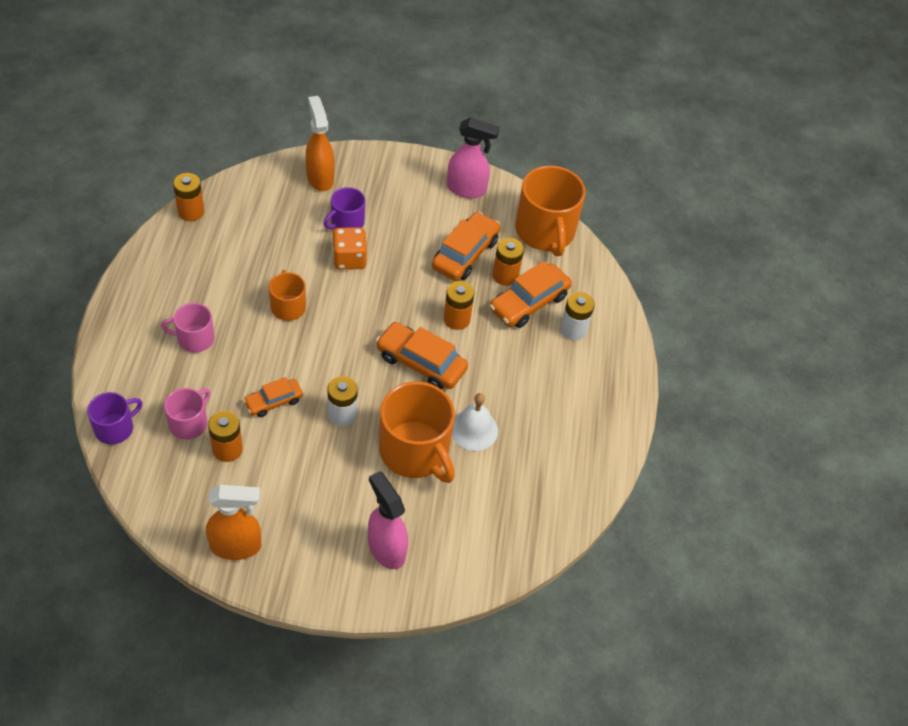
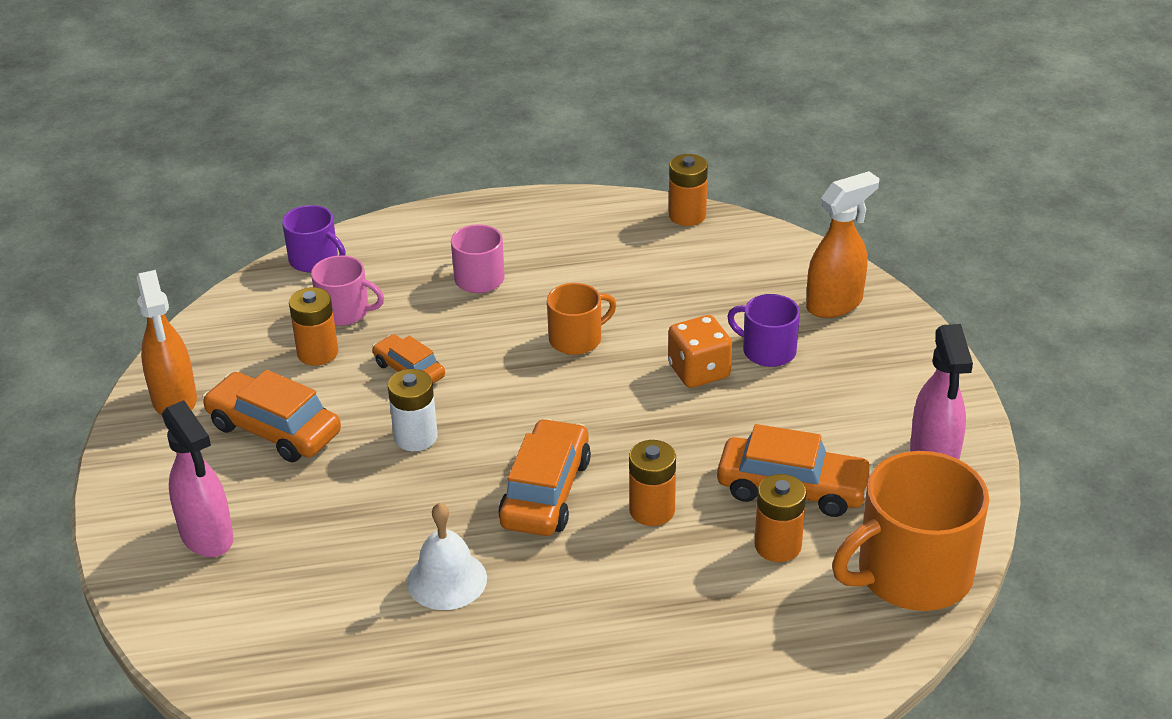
camera: 80 degrees right, 15 degrees down
(386, 548) = (207, 536): pink spray bottle -> pink spray bottle turned 105 degrees clockwise
(415, 451) = (381, 525): orange mug -> none
(528, 302) = (737, 587): orange car -> orange car (274, 429)
(573, 329) = (712, 658): white battery -> none

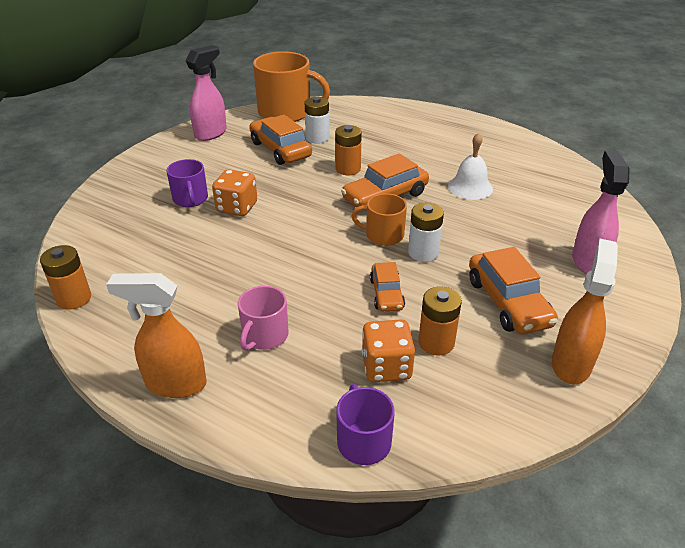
camera: 140 degrees left, 0 degrees up
(345, 311) = (386, 367): pink mug -> orange dice
(576, 339) = (267, 257): orange mug -> orange mug (383, 235)
(777, 545) = (317, 138): orange battery -> white battery
(835, 304) = (119, 201): orange spray bottle -> orange spray bottle (175, 384)

